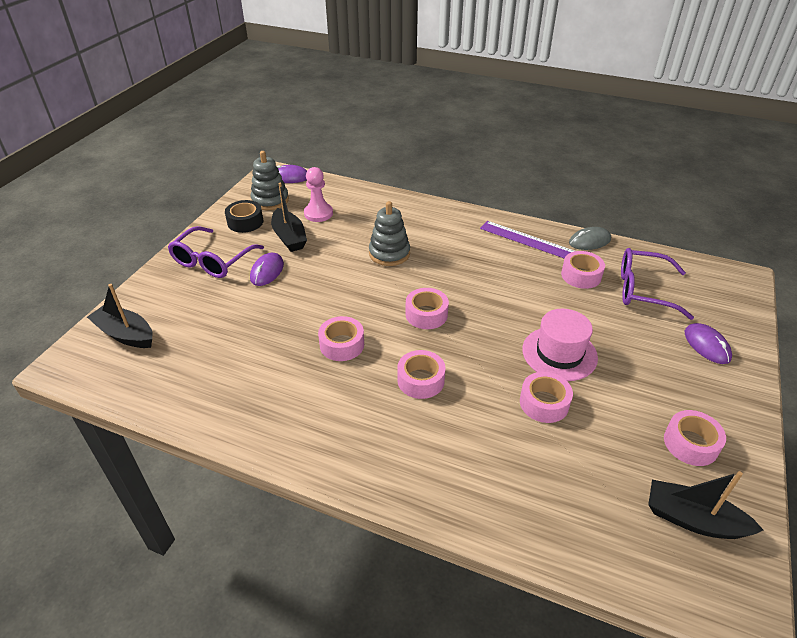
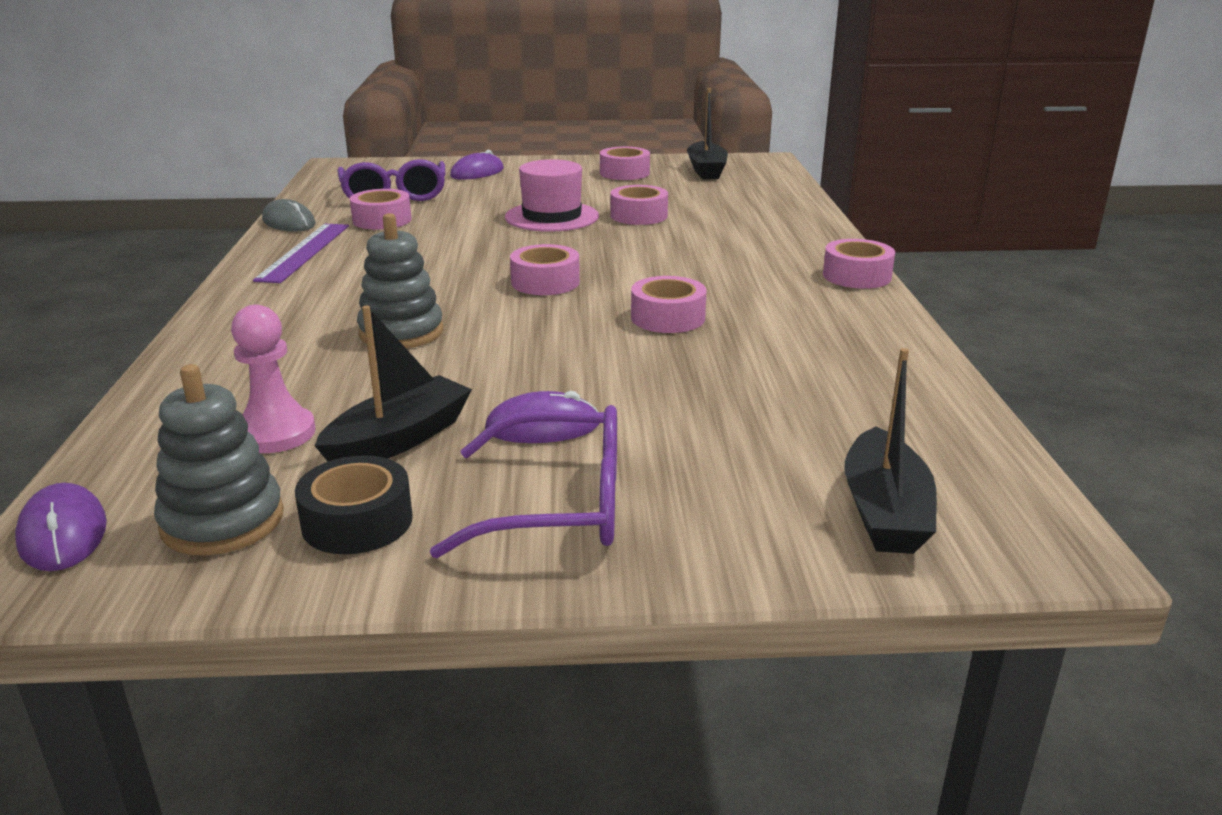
camera: 115 degrees left, 15 degrees down
(420, 380) = (675, 266): pink tape -> pink tape (856, 276)

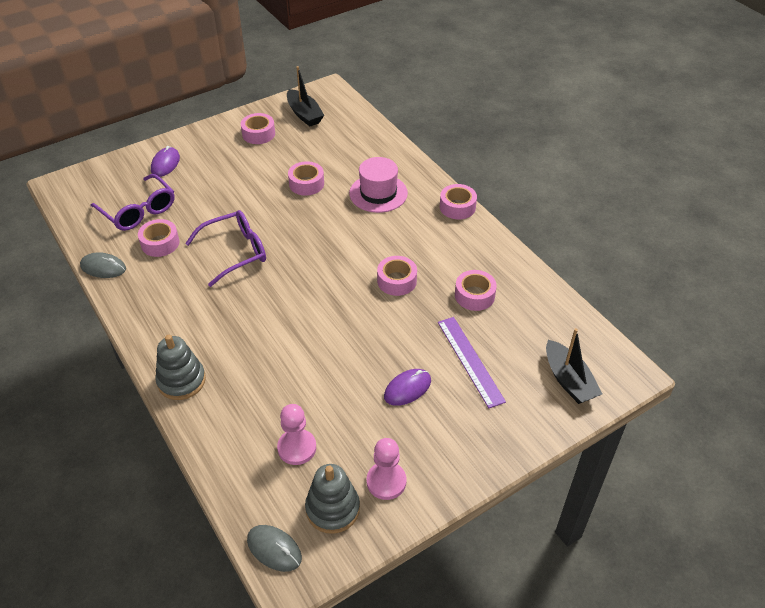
camera: 30 degrees left, 20 degrees up
(63, 533) = (274, 549): purple mouse -> grey mouse
(304, 252) = (148, 295): purple ruler -> purple ruler (470, 360)
(357, 521) = (386, 481): black tape -> pink pawn
(399, 439) = (355, 426): black boat -> none
(401, 332) = (279, 348): grey stacking toy -> grey stacking toy (181, 381)
(545, 282) = (312, 273): pink tape -> pink tape (474, 295)
(552, 217) = (258, 203): pink hat -> pink hat (378, 193)
(559, 505) = (454, 434): purple glasses -> purple glasses (235, 252)

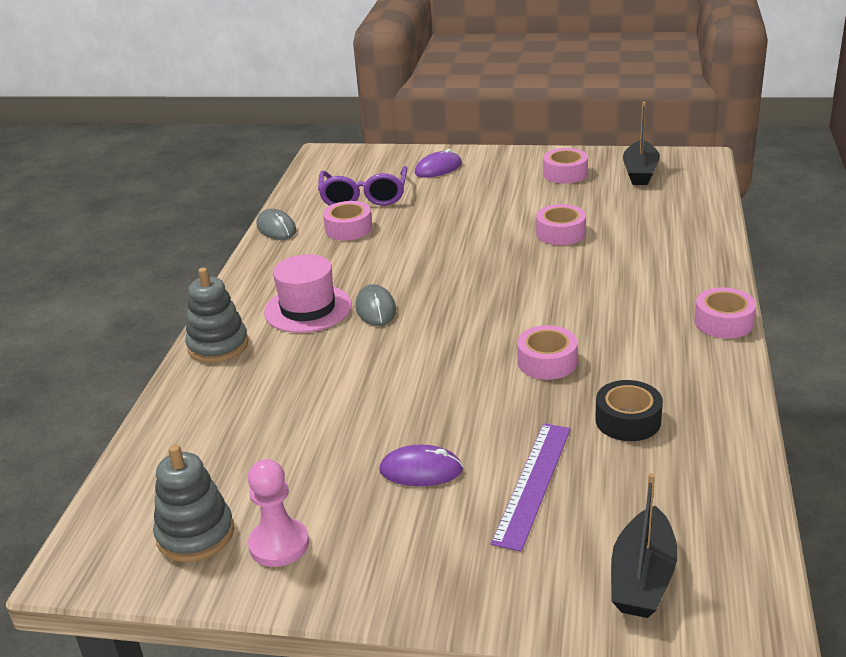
camera: 45 degrees right, 15 degrees down
(235, 252) = (408, 263): purple glasses -> none
(274, 549) = (100, 533): grey mouse -> grey mouse (376, 309)
(297, 448) = (238, 459): pink pawn -> none
(378, 193) = (635, 271): pink hat -> pink hat (308, 309)
(474, 295) = (628, 420): pink tape -> black tape

